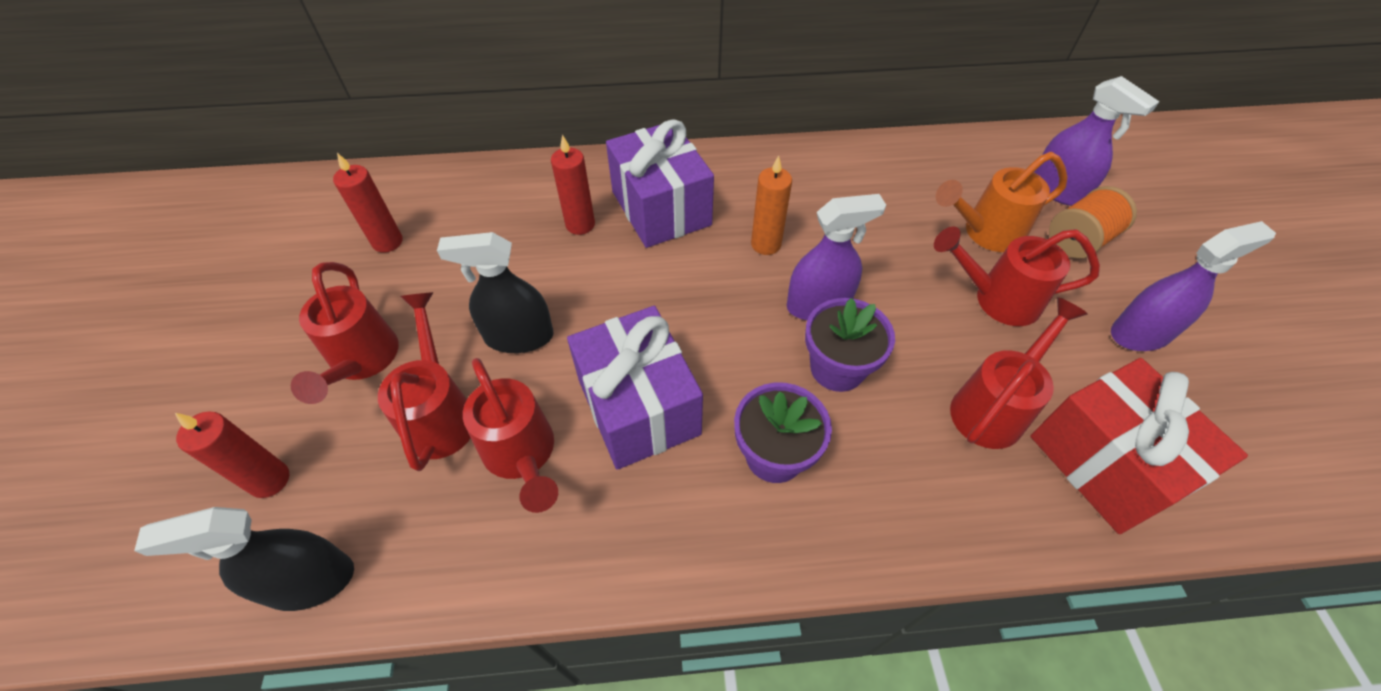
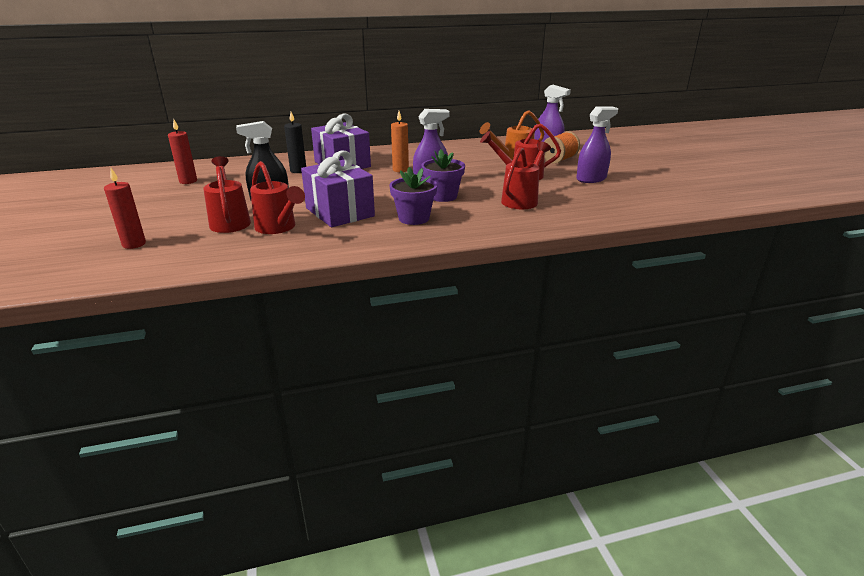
camera: 10 degrees left, 25 degrees down
(310, 581) = (165, 266): black spray bottle -> none
(362, 362) = (181, 212): red watering can -> none
(580, 224) = (298, 171): red candle -> black candle
(1105, 463) = (578, 208): red gift -> none

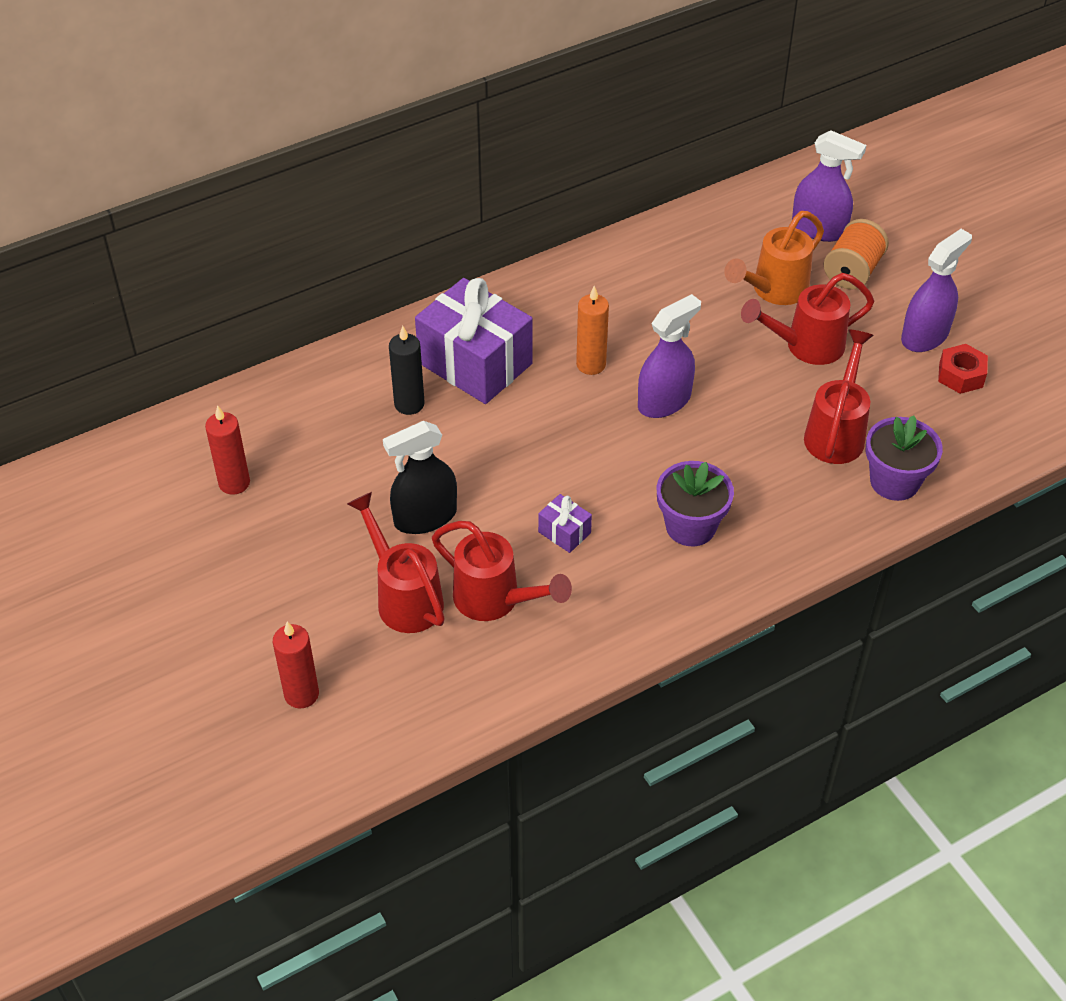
camera: 15 degrees left, 20 degrees up
(339, 212) = (564, 532): purple gift -> purple gift, size x0.42
(442, 196) = (705, 446): purple flower pot -> purple flower pot (894, 481)
(607, 191) = (960, 375): none -> red nut

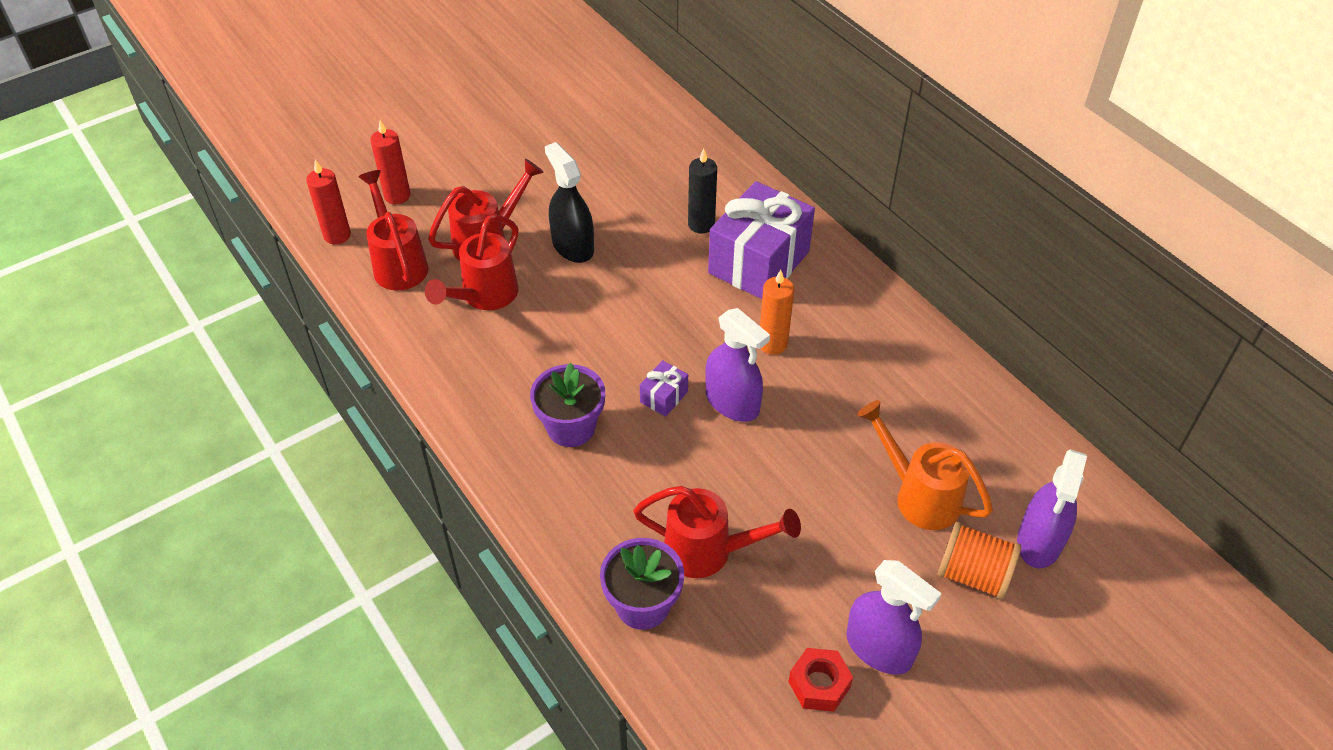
camera: 85 degrees right, 0 degrees up
(234, 483) = (602, 136): red candle -> red candle (337, 235)
(564, 532) = (560, 336): purple gift -> purple gift (664, 397)
(805, 346) = (835, 524): red watering can -> red watering can (398, 263)

